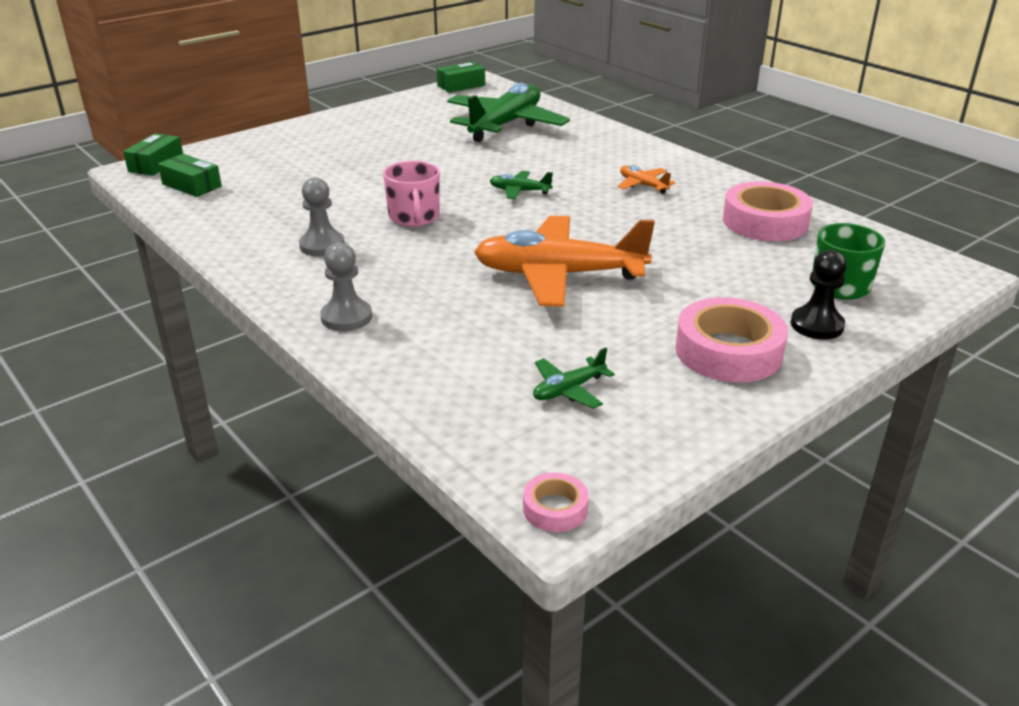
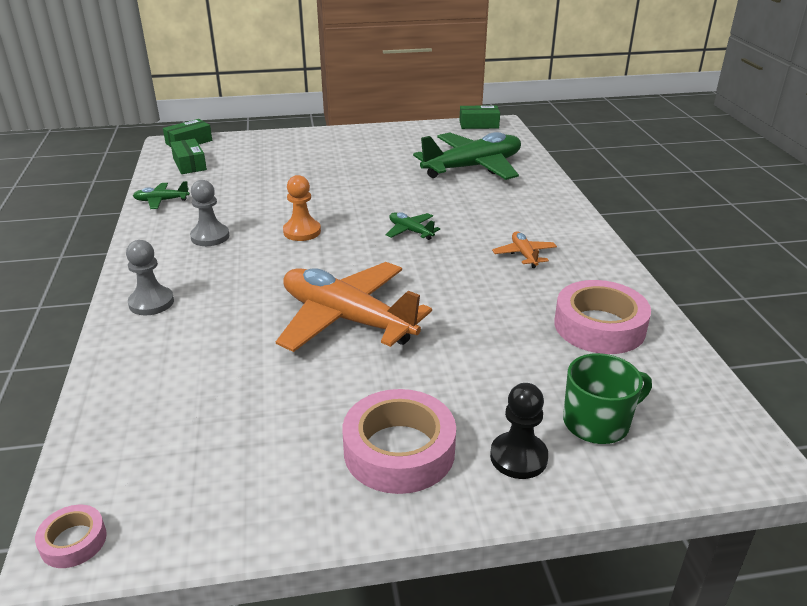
camera: 30 degrees right, 0 degrees up
(414, 217) = (302, 231): pink mug -> orange pawn
(568, 390) = (221, 432): green plane -> green plane (161, 201)

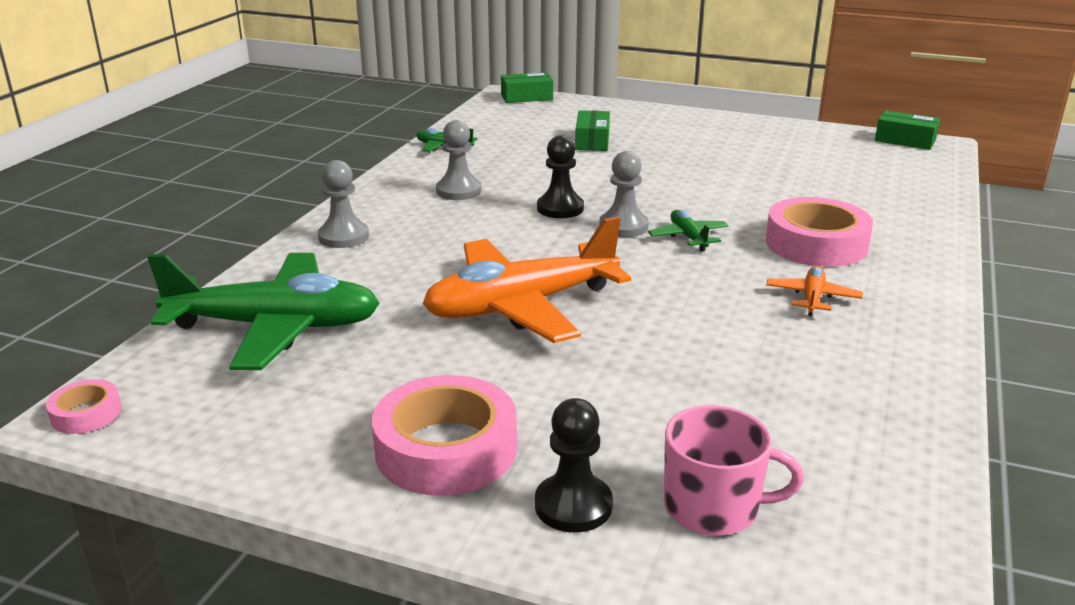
camera: 30 degrees right, 5 degrees down
(189, 164) = (506, 118): green box -> green box (592, 141)
(302, 231) = (560, 208): orange pawn -> black pawn
(347, 319) = (521, 306): orange plane -> orange plane turned 90 degrees counterclockwise
(360, 234) = (623, 226): none -> grey pawn
(473, 167) = (844, 187): green plane -> green plane (275, 327)
(597, 422) = (713, 507): green mug -> pink mug
(599, 326) = (833, 405): pink tape -> pink tape (816, 244)

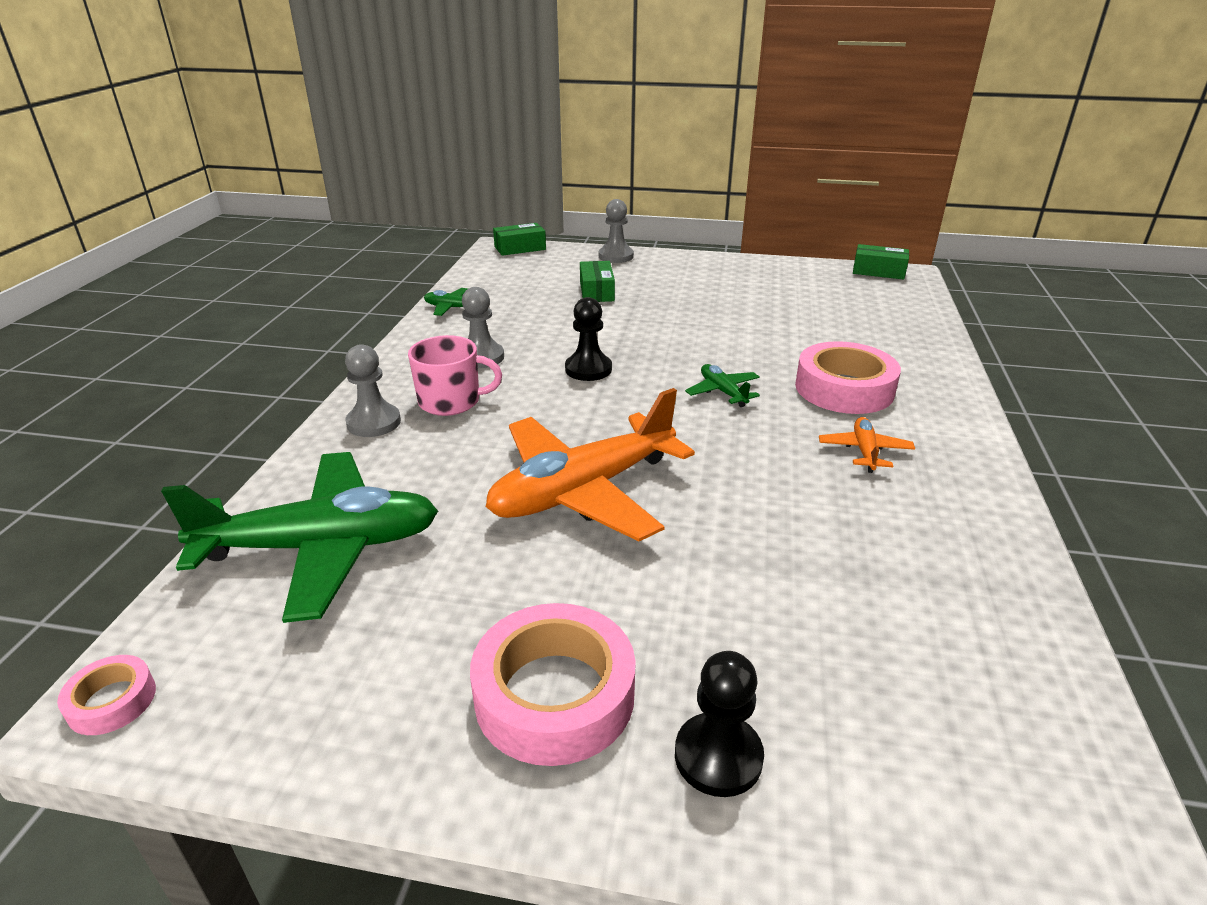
camera: 10 degrees left, 5 degrees up
(623, 226) = (656, 385): grey pawn -> grey pawn (616, 256)
(713, 507) = (867, 735): pink mug -> pink mug (451, 401)

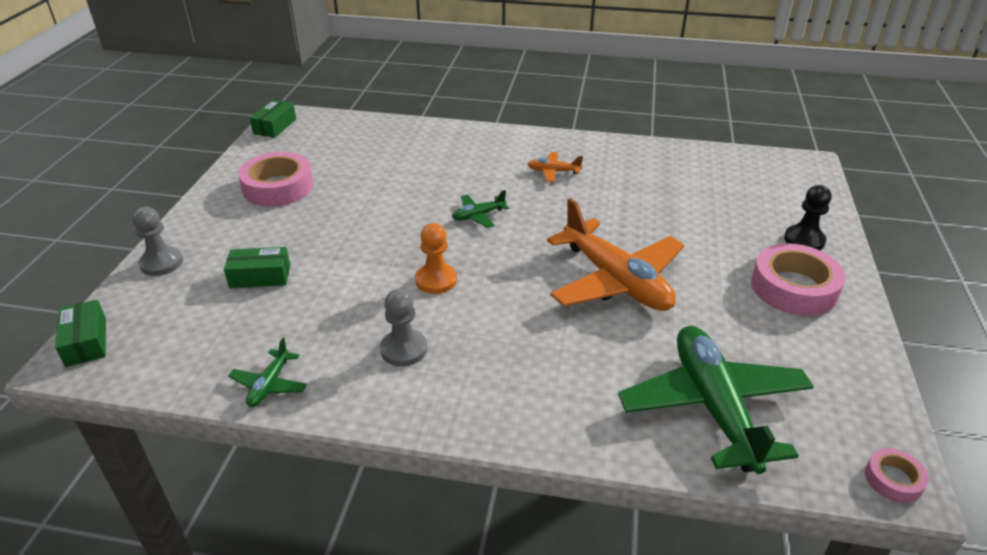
camera: 90 degrees left, 5 degrees up
(374, 422) = (532, 410): grey pawn -> none
(451, 401) = (492, 361): pink mug -> none
(588, 369) = (436, 280): black pawn -> orange pawn
(844, 388) = (475, 168): pink tape -> pink tape (278, 187)

